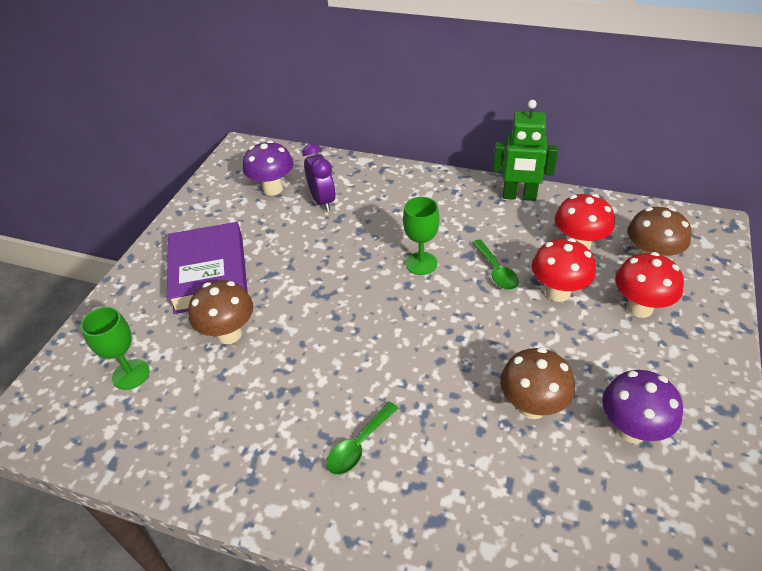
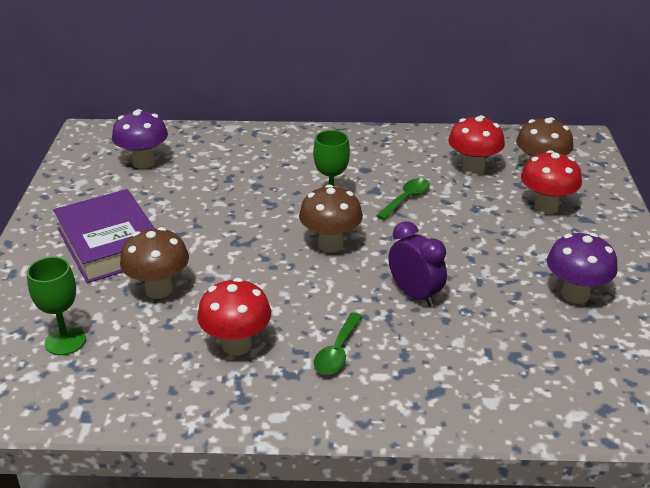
camera: 20 degrees left, 10 degrees down
(322, 201) = (204, 166): purple clock -> purple clock (415, 294)
(496, 271) = (406, 199): green spoon -> green spoon turned 105 degrees counterclockwise
(519, 196) = (402, 138): green robot -> none
(532, 406) = (484, 294): brown mushroom -> brown mushroom (330, 244)
(558, 292) = (470, 207): red mushroom -> red mushroom (236, 345)

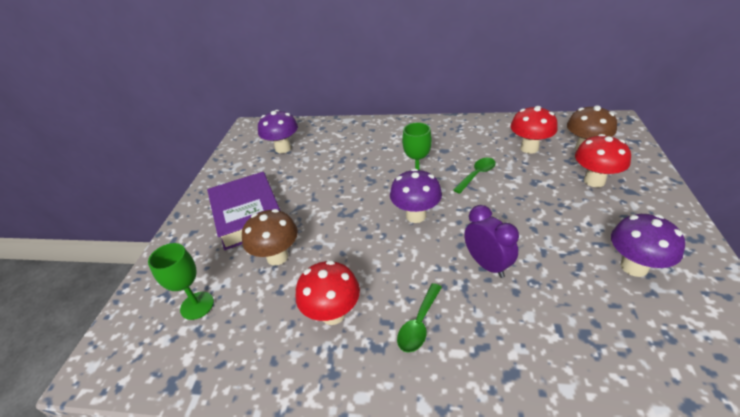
camera: 10 degrees right, 5 degrees up
(330, 244) = (416, 215): brown mushroom -> purple mushroom

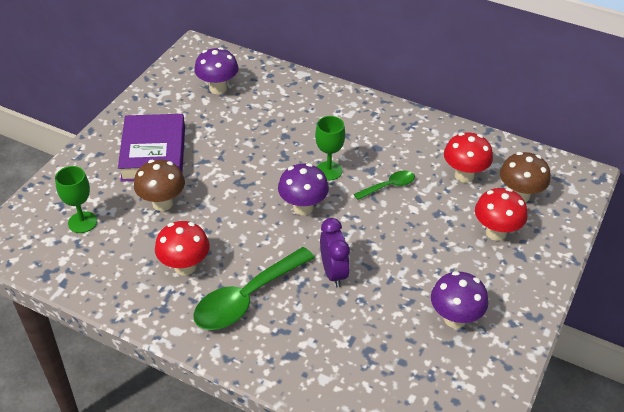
camera: 15 degrees right, 5 degrees up
(419, 324) = (247, 298): green spoon -> green spoon, size x1.94

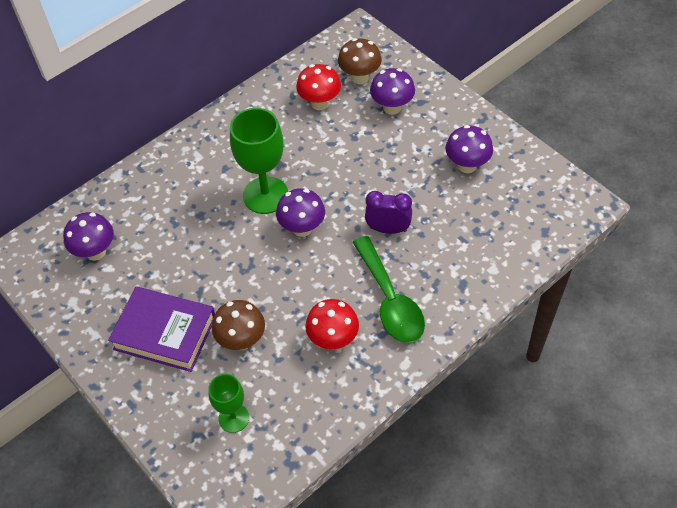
camera: 65 degrees left, 10 degrees up
(329, 171) = (265, 195): green goblet -> green goblet, size x1.73
(389, 186) = (307, 158): green spoon -> none
(496, 232) = (392, 107): red mushroom -> purple mushroom

